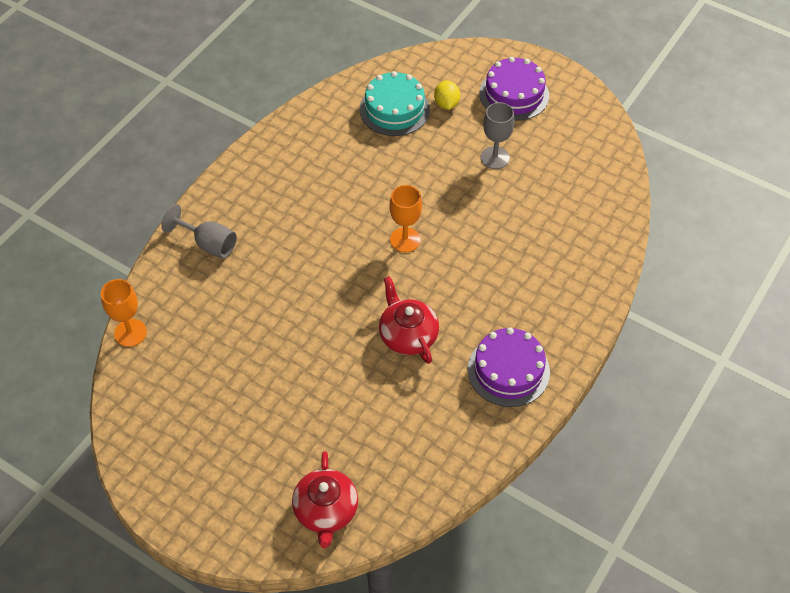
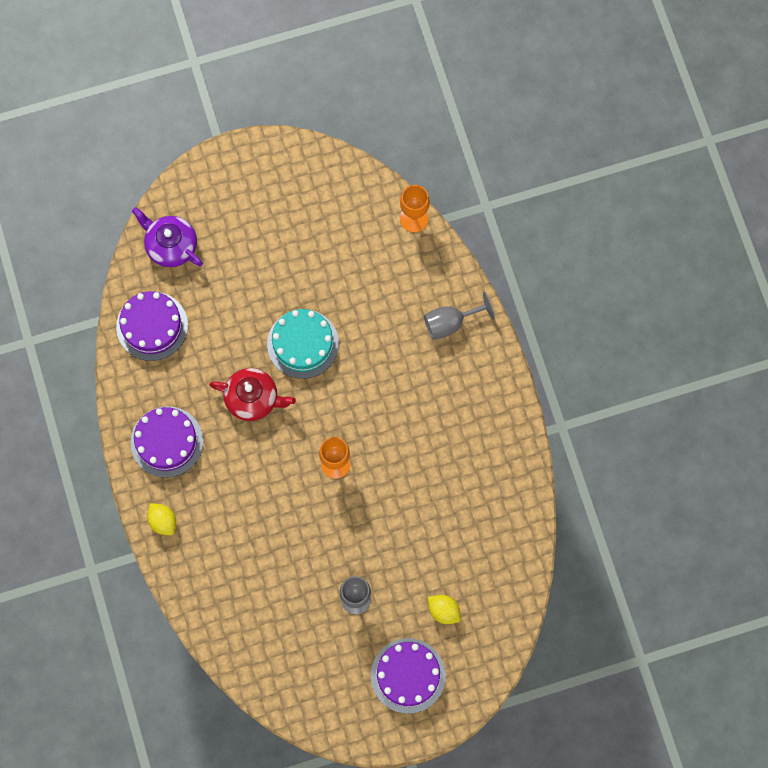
camera: 130 degrees right, 20 degrees up
(326, 511) = (170, 245): red teapot -> purple teapot
(394, 109) = (472, 564): turquoise cake -> turquoise cake (303, 343)
(418, 464) = (152, 326): none -> purple cake
(574, 322) = (163, 521): none -> yellow lemon

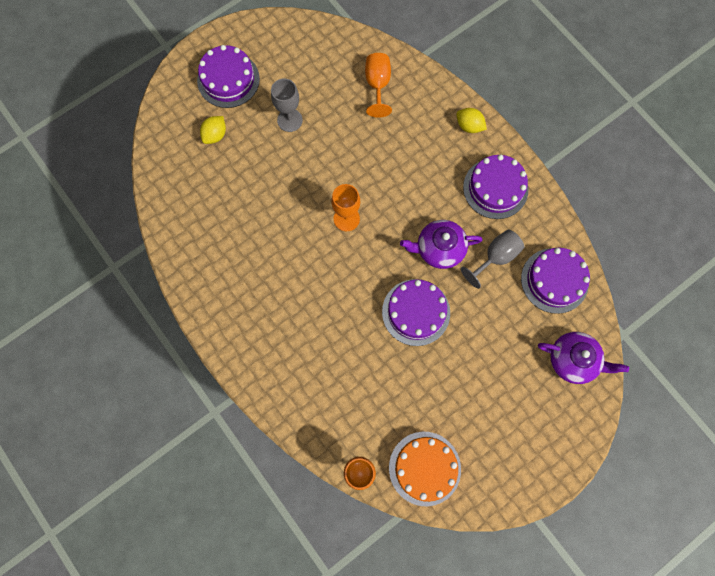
camera: 160 degrees right, 0 degrees up
(242, 607) = (377, 85): none -> orange goblet
(253, 398) = (439, 249): red teapot -> purple teapot
(303, 343) = (416, 312): turquoise cake -> purple cake
(352, 201) = (424, 468): none -> orange cake
(443, 611) = (215, 135): yellow lemon -> yellow lemon turned 75 degrees counterclockwise
(450, 323) = (289, 379): grey goblet -> grey goblet (495, 257)

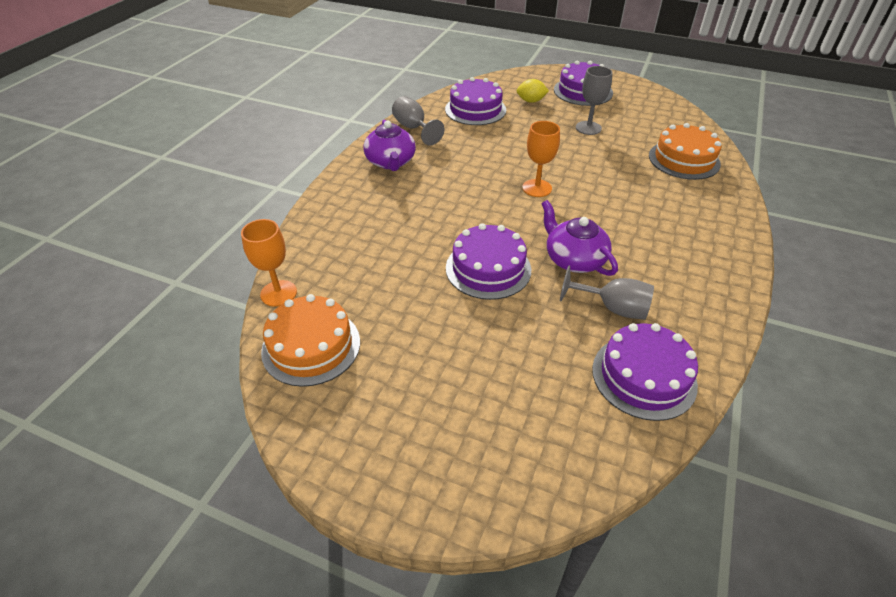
camera: 60 degrees right, 30 degrees down
(195, 264) = (413, 128): none -> grey goblet
(377, 85) = (684, 159): orange goblet -> orange cake
(469, 126) = (728, 230): yellow lemon -> none
(495, 188) = (689, 276): purple cake -> purple cake (475, 109)
(573, 360) = (559, 446): purple teapot -> purple teapot (391, 162)

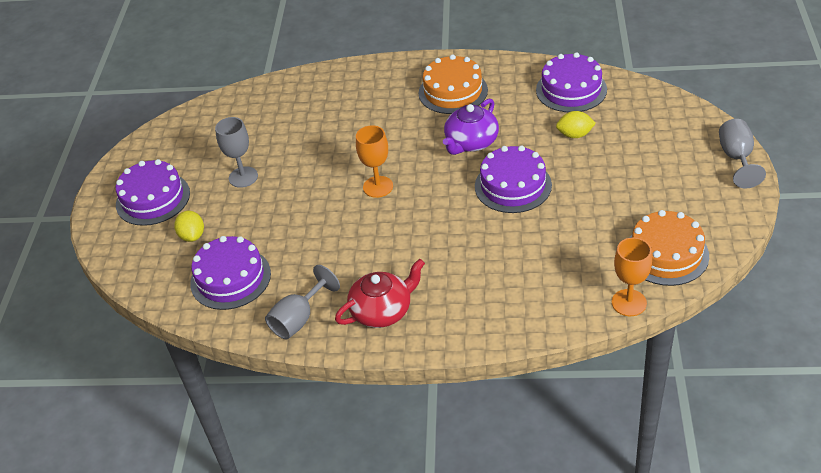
camera: 105 degrees left, 0 degrees up
(391, 162) = (382, 311): purple teapot -> red teapot
(547, 346) = (575, 135): none -> yellow lemon
(613, 308) = (515, 113): grey goblet -> grey goblet (736, 158)
(684, 159) = (282, 106): orange cake -> orange cake (453, 91)

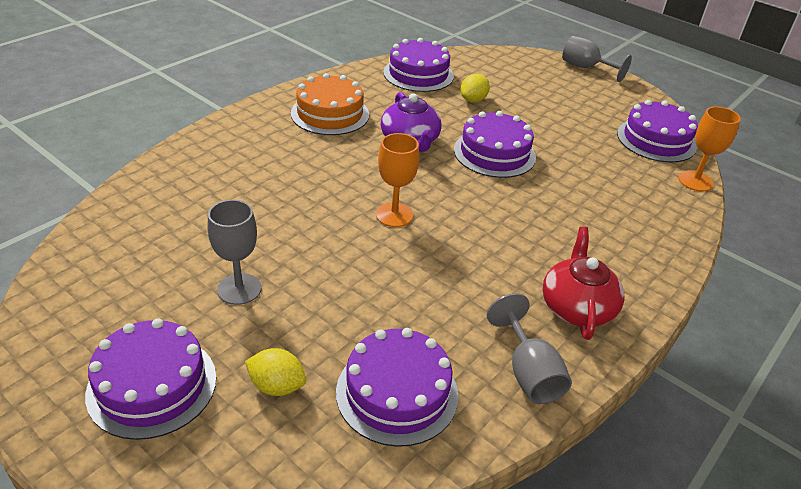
camera: 60 degrees left, 5 degrees down
(666, 254) = (656, 140): orange cake -> purple cake

